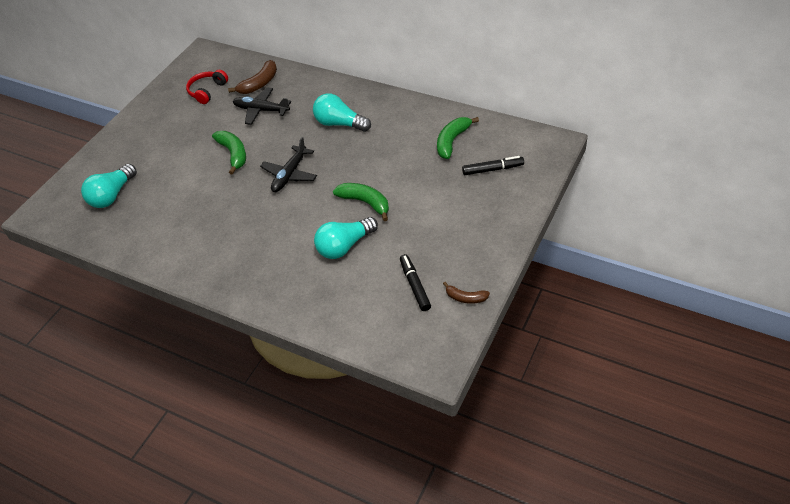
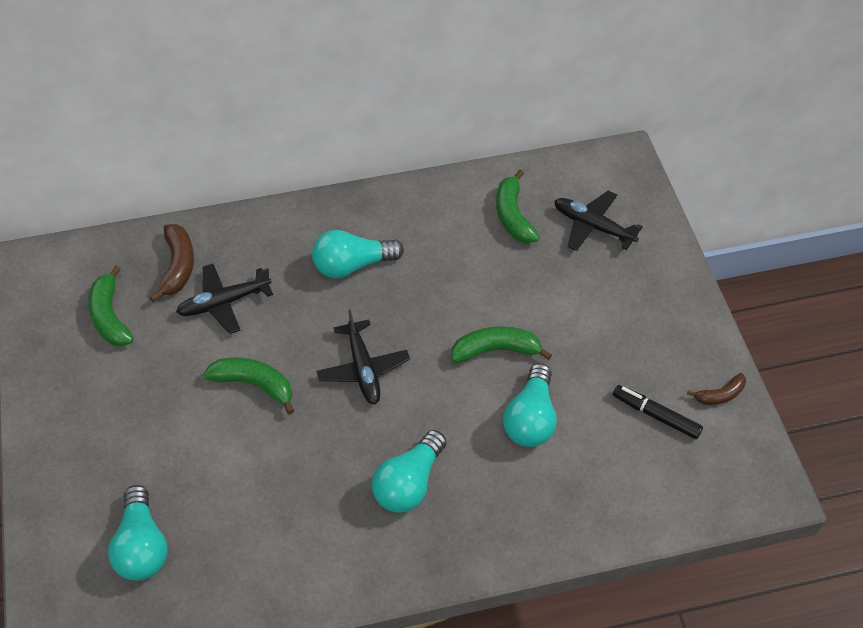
camera: 45 degrees left, 5 degrees up
(207, 91) = (110, 316): red headphones -> green banana
(250, 240) = (409, 483): none -> turquoise light bulb
(492, 169) = (593, 226): black marker -> black plane

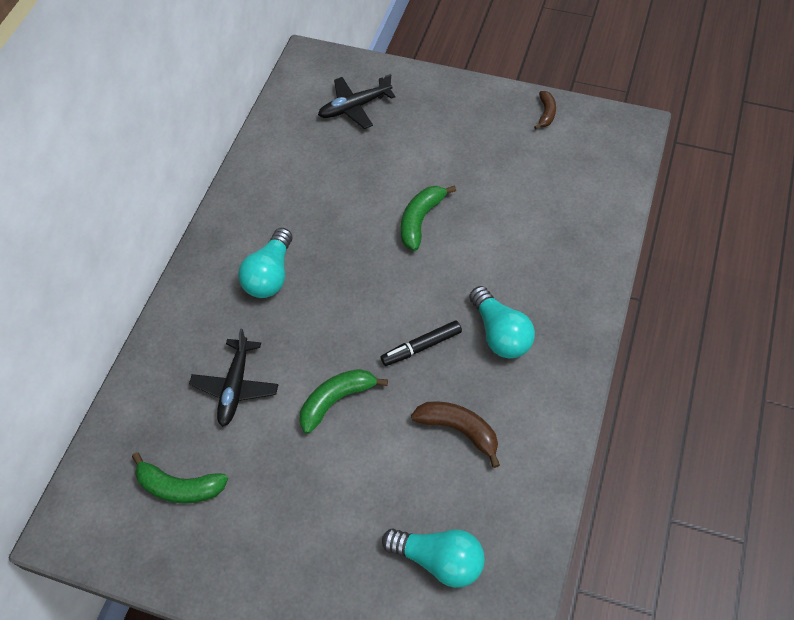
camera: 55 degrees left, 5 degrees up
(178, 266) = (168, 406): brown banana -> brown banana (459, 430)
(363, 369) = (376, 315): black plane -> none
(513, 216) = (307, 148): green banana -> none
(531, 419) = (494, 229): turquoise light bulb -> none
(656, 415) = (539, 156): black marker -> black marker (421, 347)

